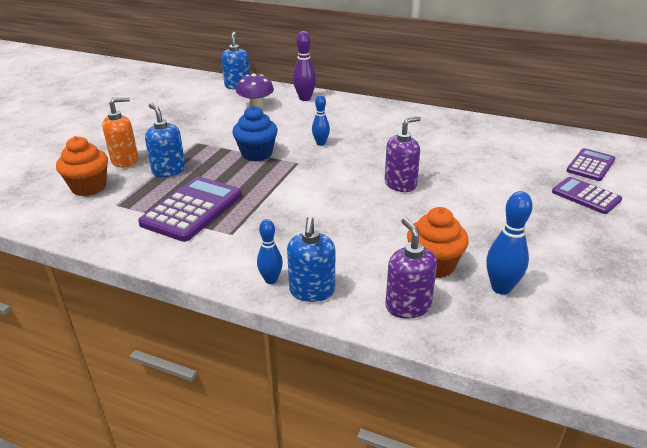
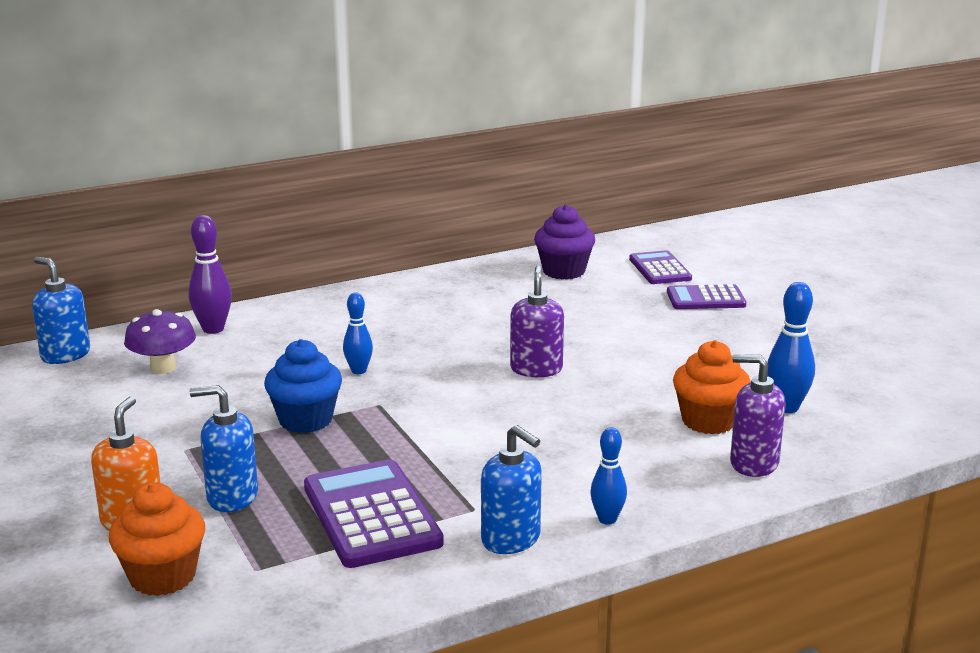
camera: 50 degrees left, 10 degrees down
(312, 291) = (661, 503): blue soap dispenser -> blue soap dispenser (511, 539)
(524, 141) = (564, 271): none -> purple cupcake

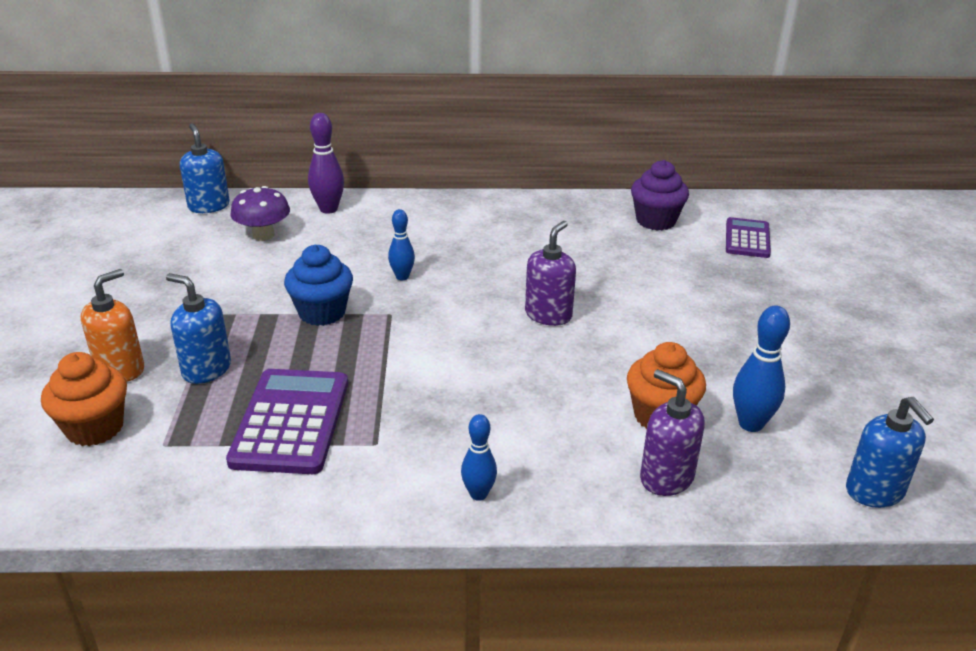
camera: 25 degrees right, 10 degrees up
(511, 539) = (379, 486): blue soap dispenser -> blue soap dispenser (875, 491)
(705, 299) = (766, 281): purple calculator -> none

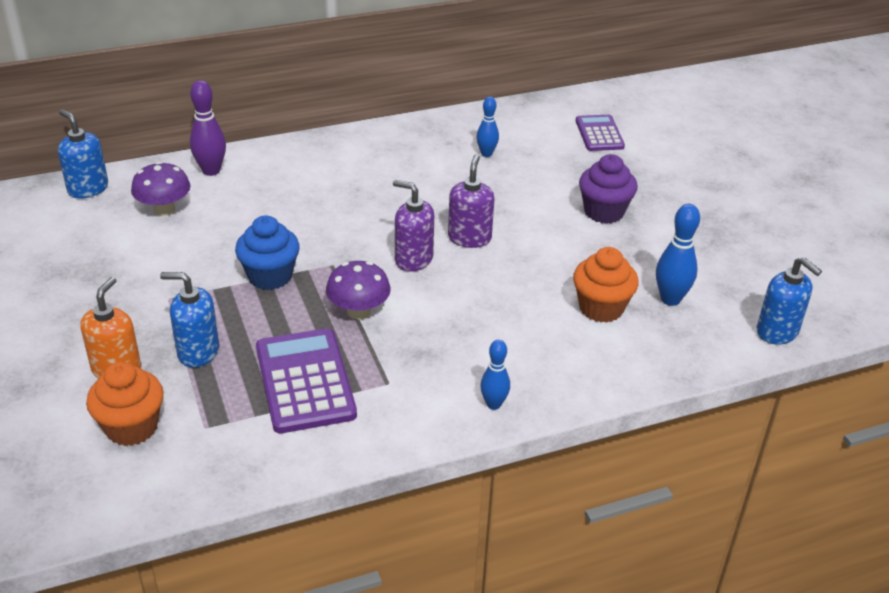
camera: 20 degrees left, 5 degrees up
(389, 364) = (358, 311): none -> purple mushroom
(402, 277) = (322, 227): blue bowling pin -> blue bowling pin (486, 154)
(656, 221) = (516, 130): purple cupcake -> purple cupcake (604, 212)
(666, 478) = (628, 357): purple soap dispenser -> purple soap dispenser (413, 259)

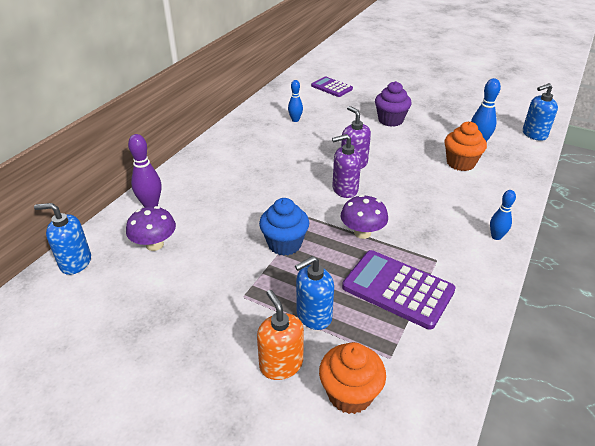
camera: 40 degrees left, 0 degrees up
(777, 332) = (534, 134): blue soap dispenser -> blue soap dispenser turned 150 degrees clockwise

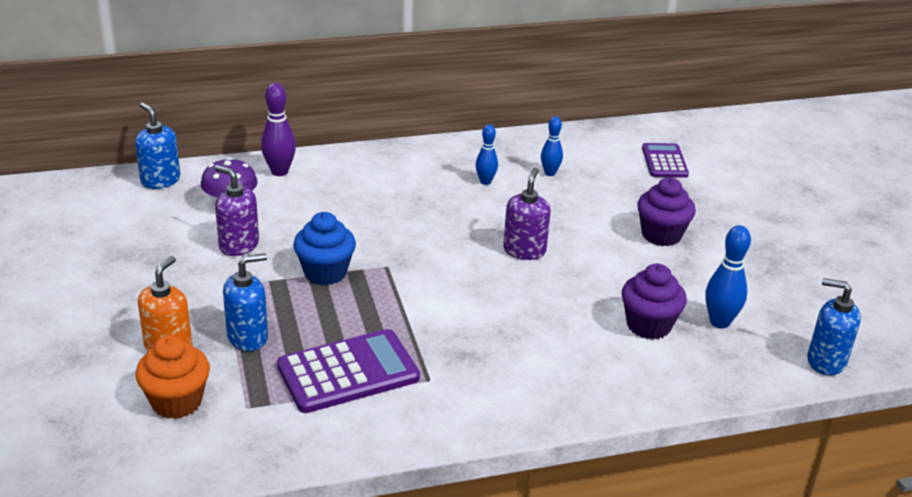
camera: 45 degrees right, 5 degrees down
(313, 316) = (248, 337): blue soap dispenser -> blue soap dispenser turned 135 degrees clockwise
(344, 189) = (467, 266): purple soap dispenser -> purple soap dispenser (239, 245)
(362, 233) = (408, 311): purple mushroom -> none
(397, 289) = (348, 372): purple calculator -> purple calculator turned 75 degrees clockwise
(460, 163) = (648, 325): orange cupcake -> purple cupcake
(496, 236) = (531, 408): blue bowling pin -> blue bowling pin (485, 181)

